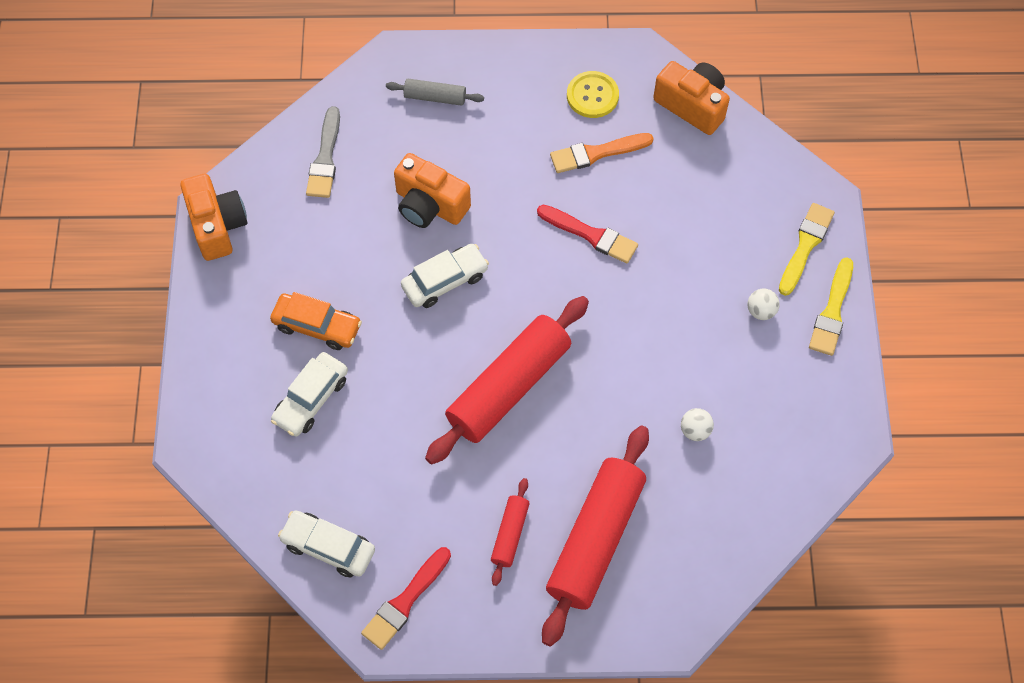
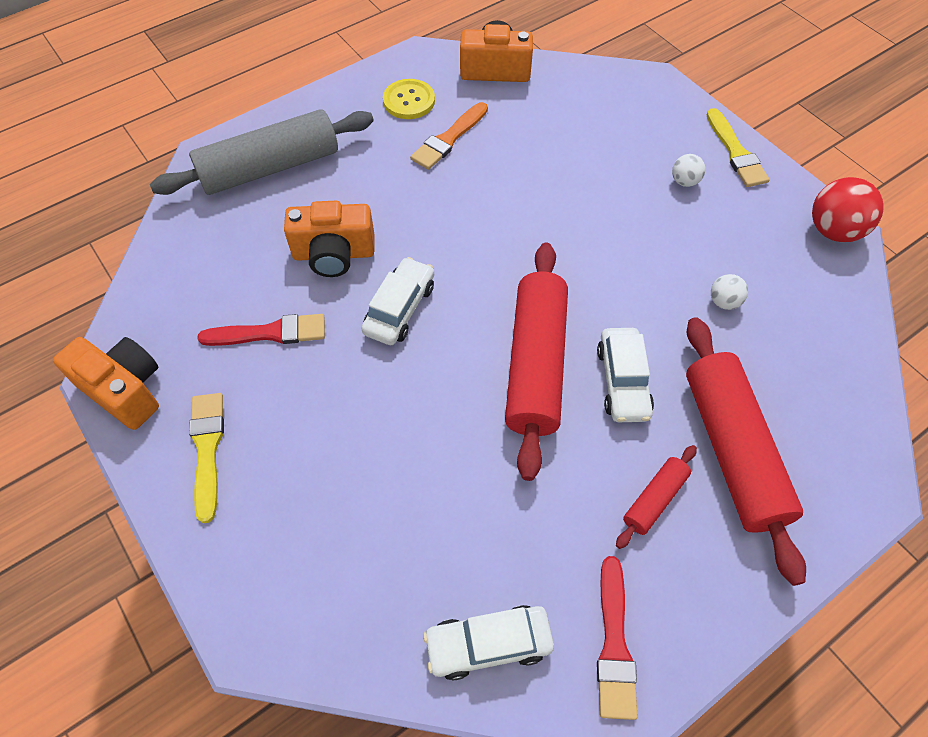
camera: 35 degrees left, 5 degrees down
(311, 399) = (351, 498): white car -> white car (622, 381)
(317, 326) = (303, 423): orange car -> none
(325, 158) = (199, 268): grey brush -> none
(435, 97) = (270, 168): grey rolling pin -> grey rolling pin, size x2.14
(510, 534) = (654, 500): red rolling pin -> red rolling pin turned 60 degrees clockwise
(591, 235) = (498, 201): red brush -> red brush (270, 333)
(805, 246) = (671, 118): yellow brush -> yellow brush (207, 449)
(846, 431) = (833, 230): none -> red ball

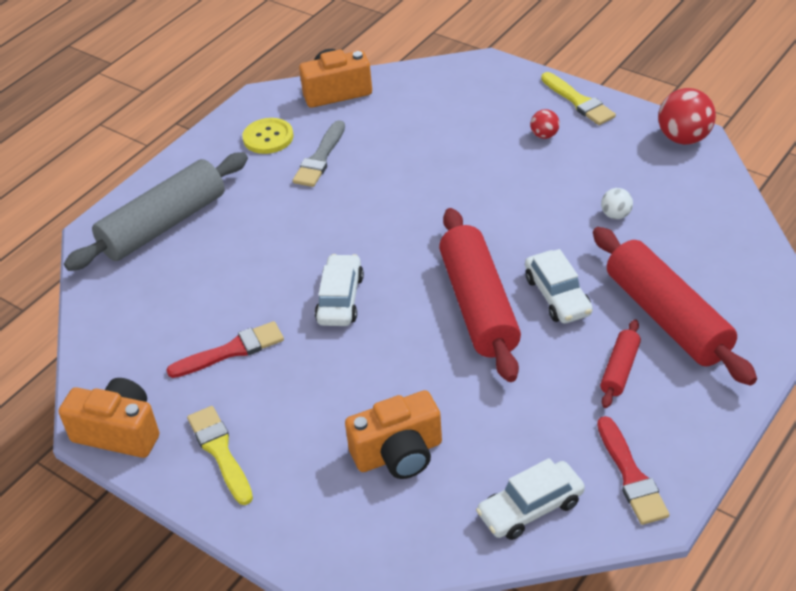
camera: 15 degrees left, 15 degrees down
(334, 254) = (259, 275): orange camera -> orange camera (398, 454)
(449, 139) = (320, 158): orange brush -> grey brush
(684, 181) = (544, 135): white ball -> red ball

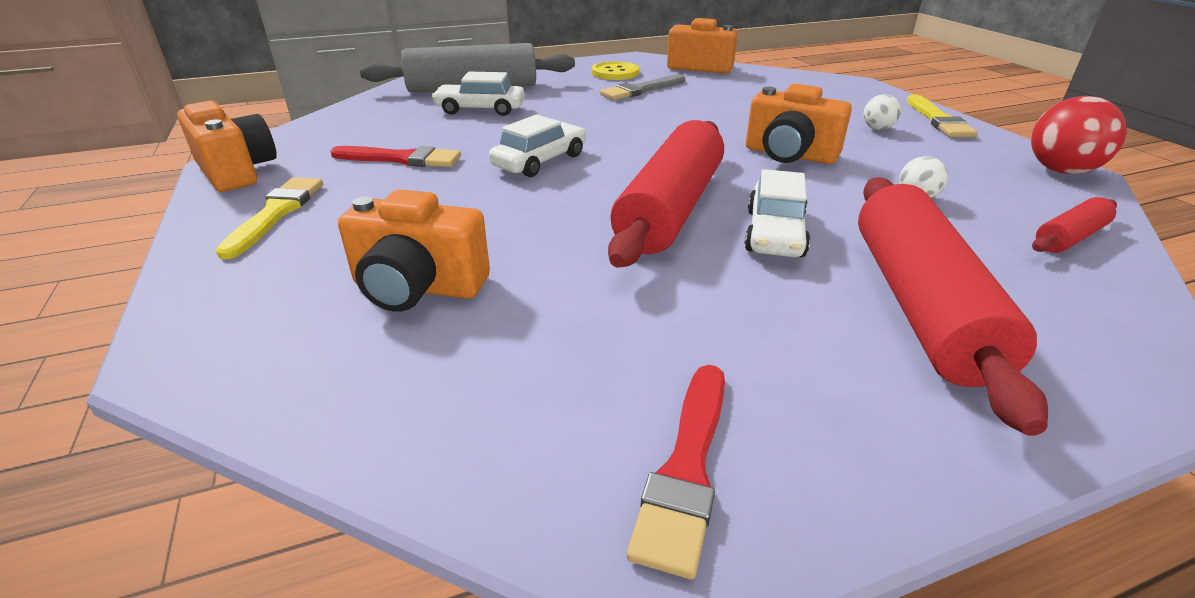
camera: 30 degrees right, 10 degrees down
(507, 202) = (789, 155): none -> orange camera
(530, 508) = (485, 427): white car -> white car (480, 109)
(544, 135) = (877, 128): red ball -> white ball
(620, 370) = (794, 330): red rolling pin -> red rolling pin (1070, 238)

